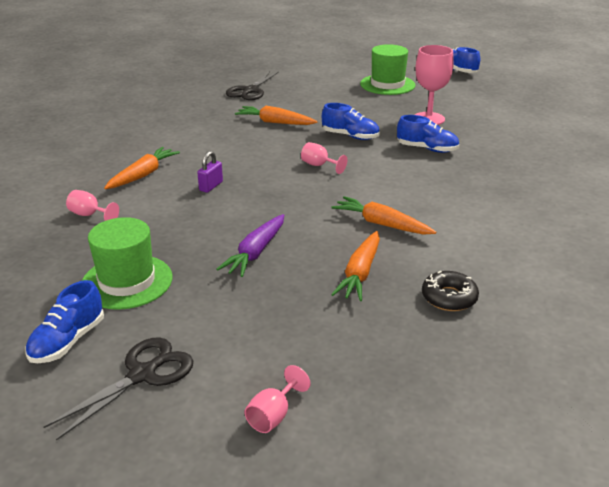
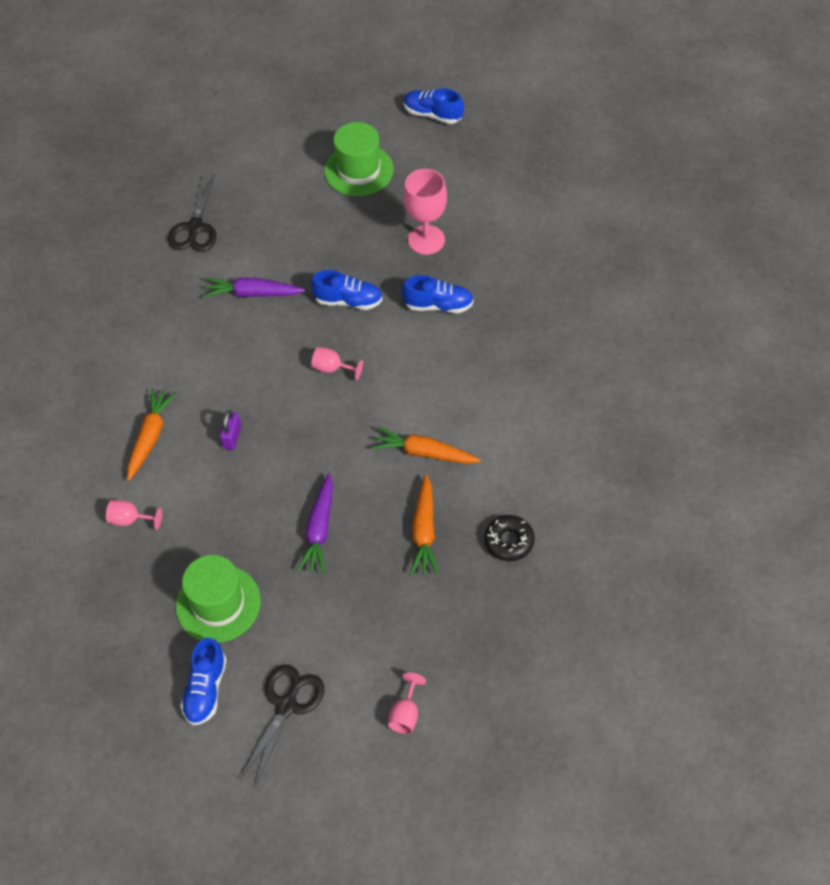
camera: 15 degrees left, 25 degrees up
(275, 122) = (253, 293): orange carrot -> purple carrot

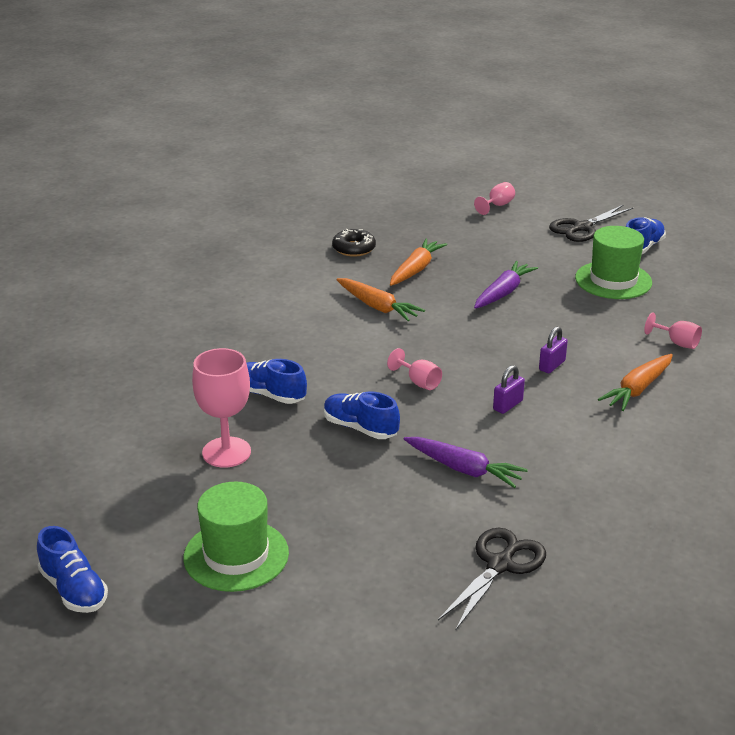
camera: 155 degrees left, 25 degrees down
(249, 372) = (508, 405): none -> purple padlock

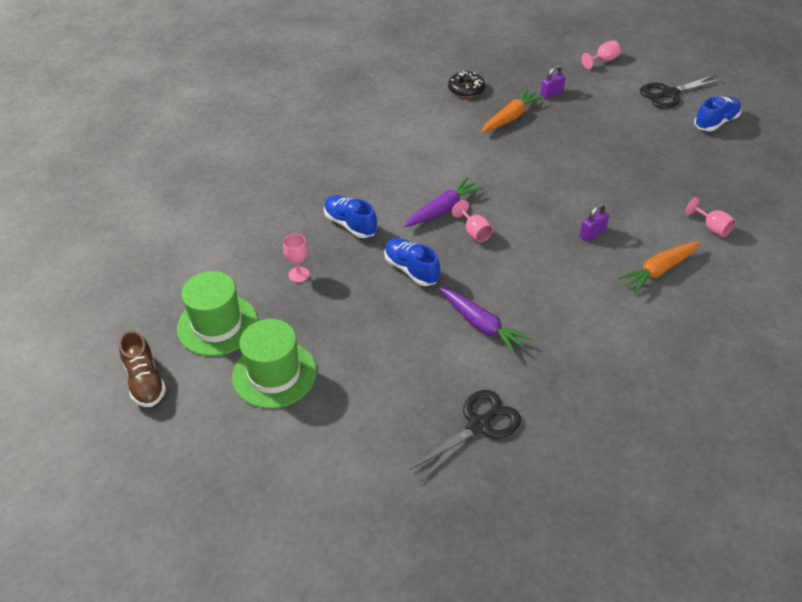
camera: 15 degrees right, 15 degrees up
(74, 590) = (145, 381): blue shoe -> brown shoe
(226, 452) = (299, 274): pink goblet -> pink goblet, size x0.54
(377, 307) = (466, 151): orange carrot -> none
(503, 293) = (576, 152): purple carrot -> purple carrot (443, 209)
(508, 405) = (540, 268): purple padlock -> purple padlock (551, 94)
(613, 280) = (677, 153): green hat -> green hat (217, 325)

